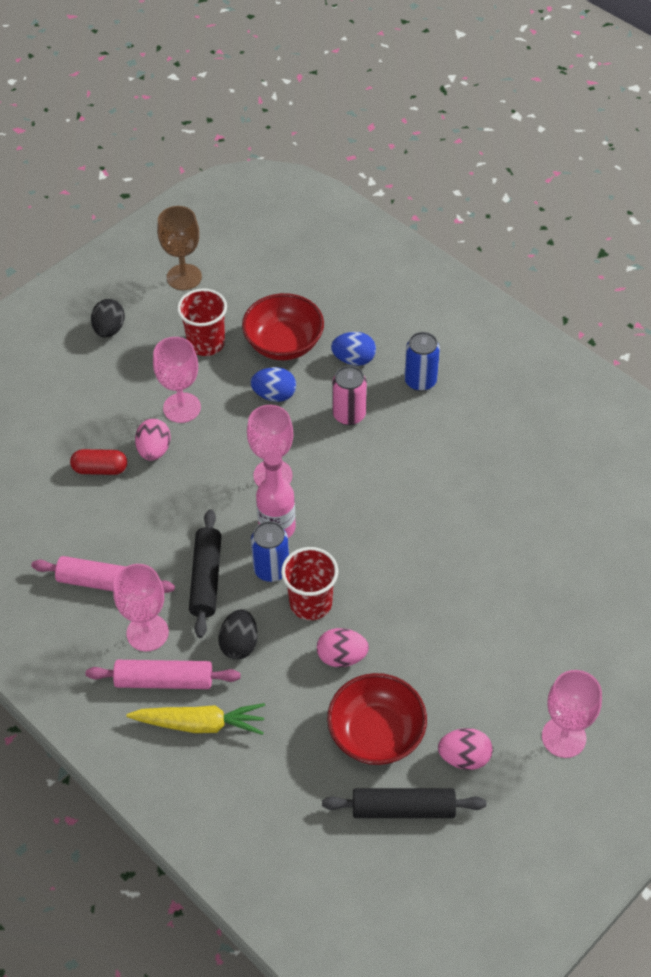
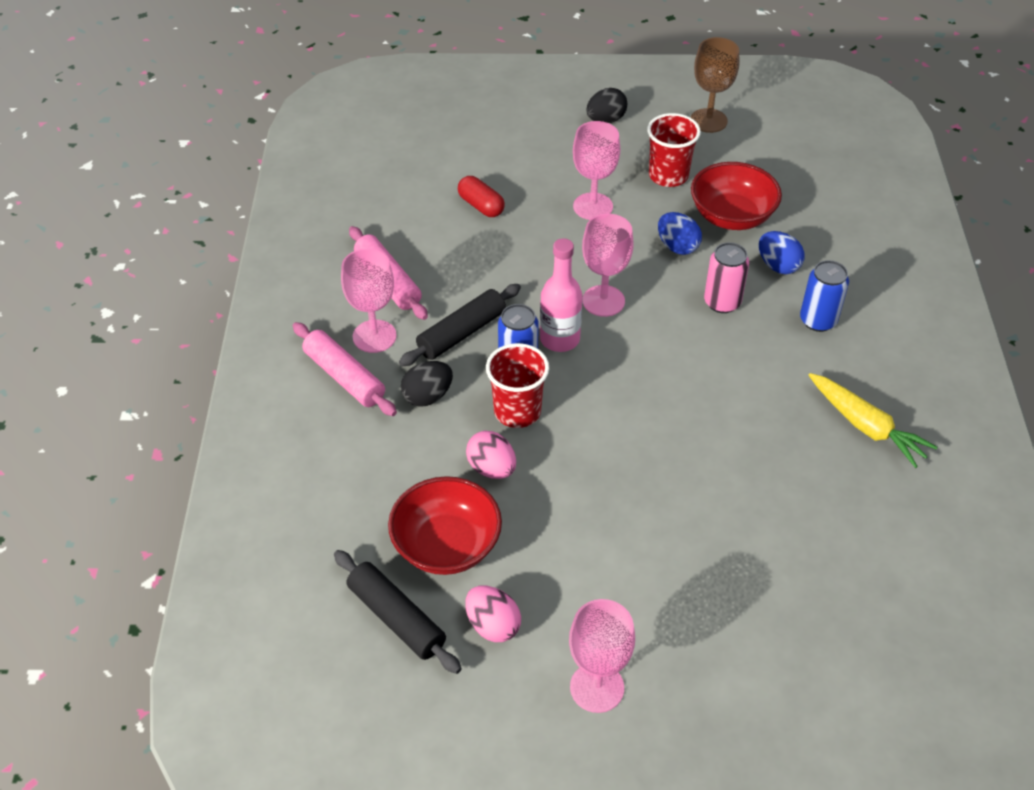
camera: 45 degrees right, 5 degrees down
(154, 450) = (535, 220): pink egg -> none
(200, 724) = (330, 426): yellow carrot -> yellow carrot (866, 426)

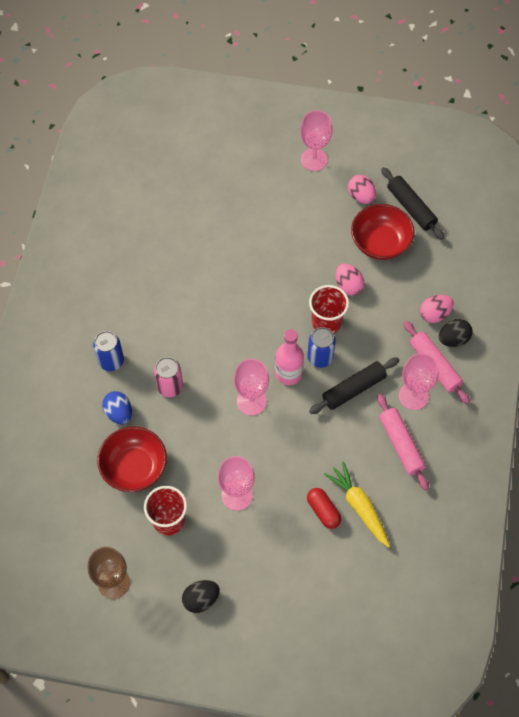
camera: 170 degrees left, 15 degrees up
(346, 446) = (434, 314): none -> pink egg
(427, 396) = (381, 342): black egg -> black egg (453, 339)
(677, 246) = (185, 443): blue egg -> none
(866, 426) = (116, 278): yellow carrot -> yellow carrot (359, 506)

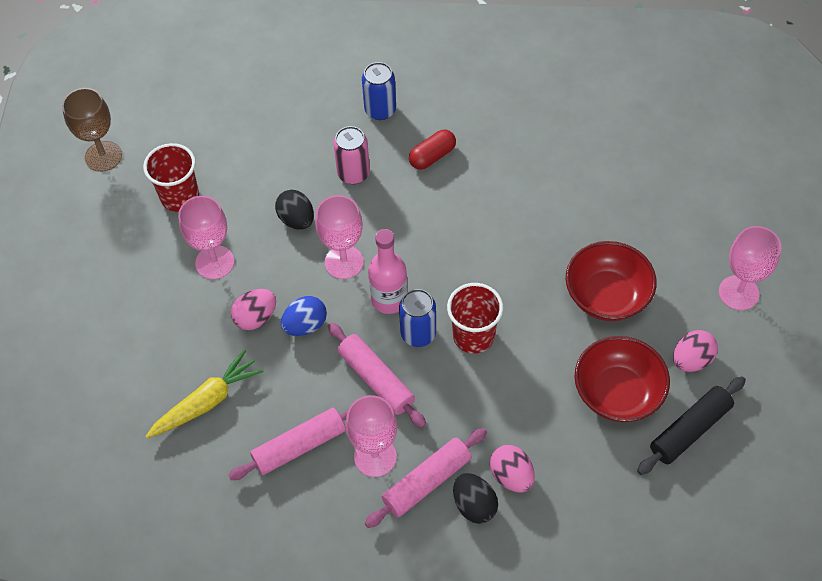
camera: 85 degrees right, 5 degrees down
(119, 413) = (312, 128): blue egg -> blue egg (305, 325)
(134, 467) = (244, 154): red bowl -> red bowl (607, 296)
(201, 599) = (83, 242): black egg -> black egg (296, 219)
(323, 511) = (199, 360): red capsule -> red capsule (432, 156)
(348, 286) = (537, 357): pink egg -> pink egg (256, 318)
(354, 389) = (376, 379): black rolling pin -> pink rolling pin

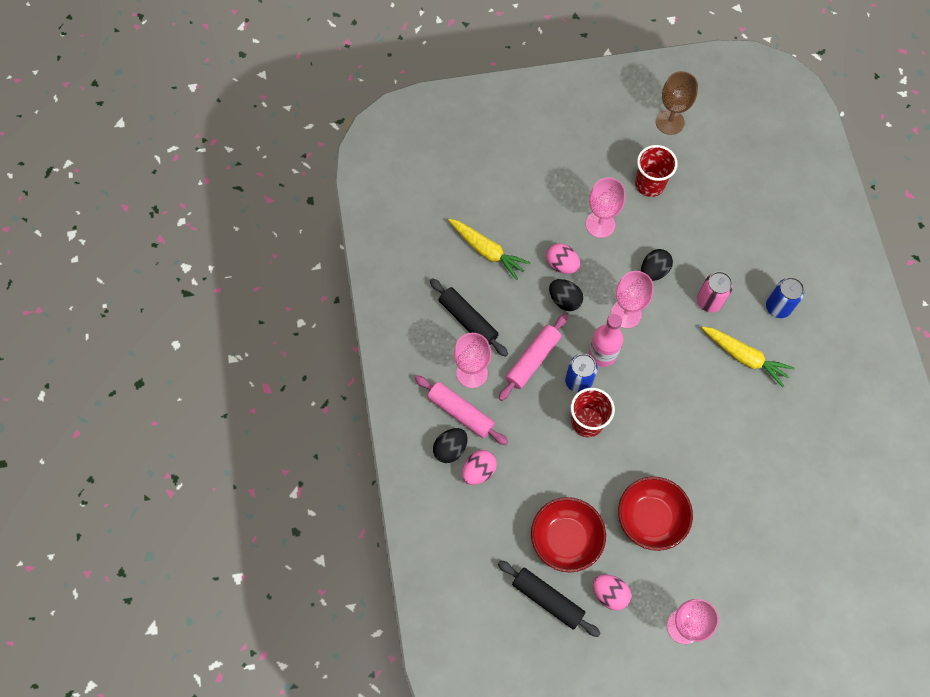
camera: 75 degrees right, 10 degrees up
(299, 446) = (468, 320): pink rolling pin -> black rolling pin
(305, 325) = (564, 300): blue egg -> black egg
(432, 156) = (744, 357): red capsule -> yellow carrot

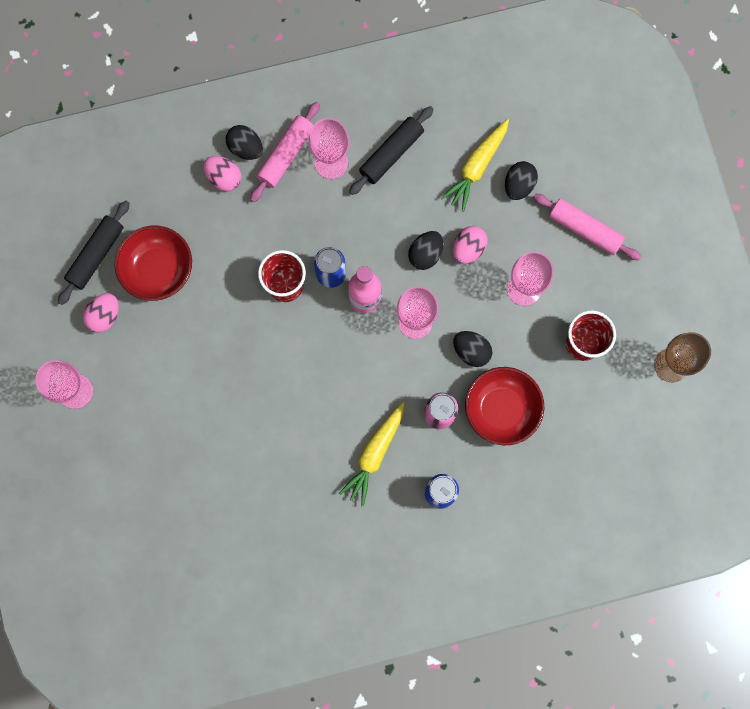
camera: 85 degrees right, 10 degrees up
(506, 219) = (518, 185): none -> black egg
(533, 360) = (351, 224): pink rolling pin -> pink rolling pin (585, 229)
(651, 518) = (185, 355): red bowl -> red bowl (501, 409)

